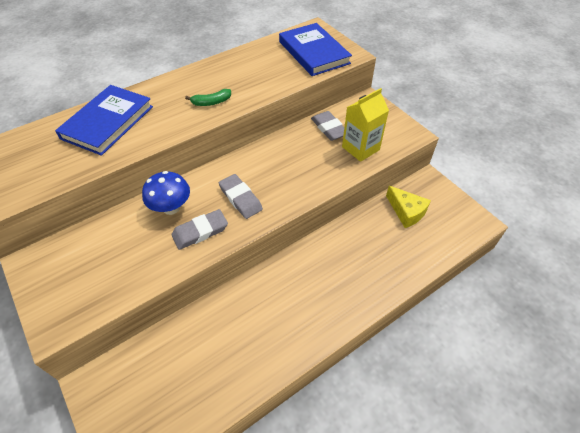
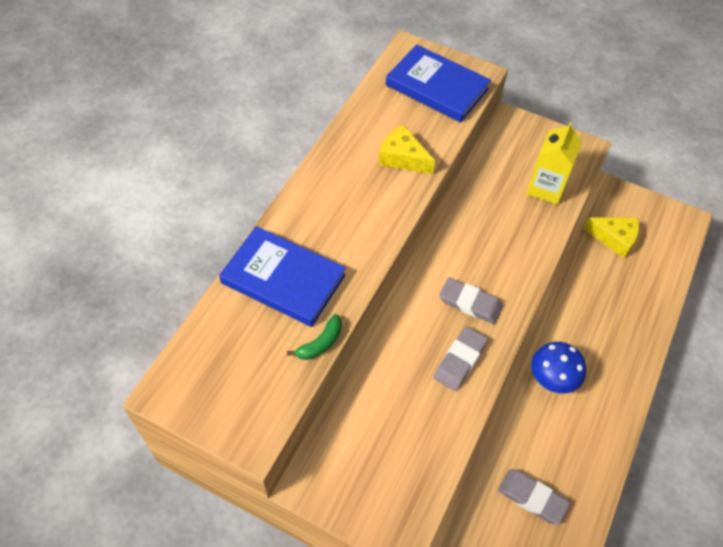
camera: 30 degrees left, 5 degrees up
(107, 122) = (283, 279): blue book -> blue book turned 60 degrees counterclockwise
(171, 208) = (406, 348): blue mushroom -> blue mushroom (552, 379)
(211, 102) = (379, 202): green banana -> green banana (320, 343)
(252, 83) = (402, 158): none -> yellow cheese
(329, 128) = (496, 175): grey eraser -> grey eraser (532, 498)

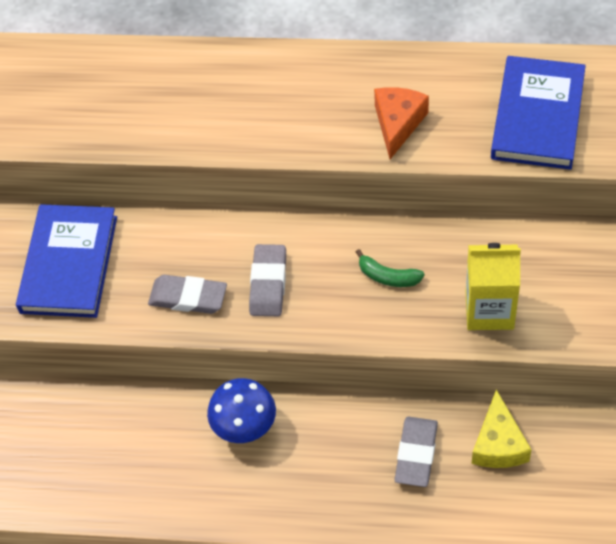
camera: 75 degrees right, 0 degrees up
(283, 279) = (176, 86): blue book -> blue book (69, 264)
(320, 343) = (115, 144): green banana -> green banana (388, 277)
(402, 158) = (398, 124): yellow cheese -> orange cheese
(532, 498) = (88, 447): grey eraser -> grey eraser (416, 454)

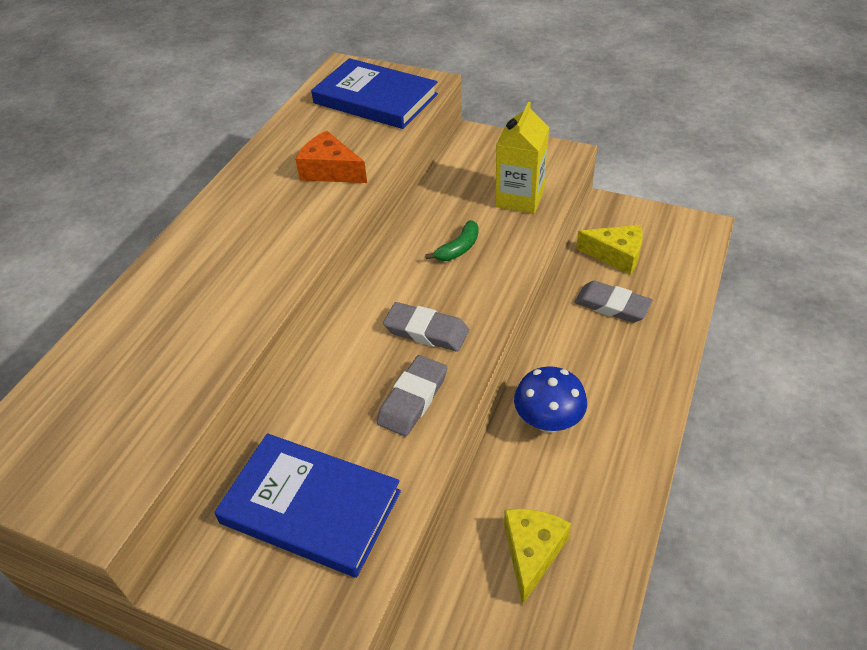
camera: 75 degrees left, 10 degrees down
(109, 444) = (532, 552): none -> yellow cheese

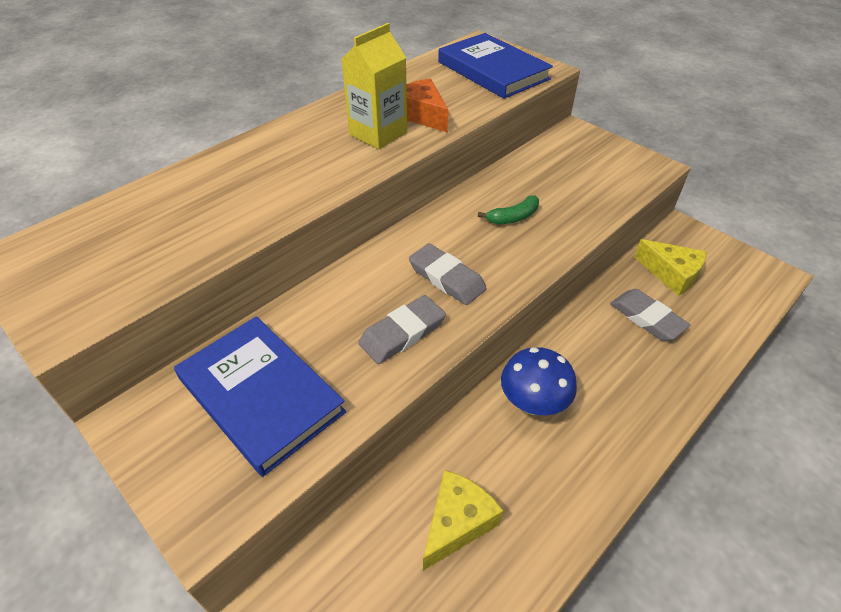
camera: 20 degrees right, 0 degrees up
(519, 198) = (592, 191): yellow carton -> yellow carton (378, 133)

